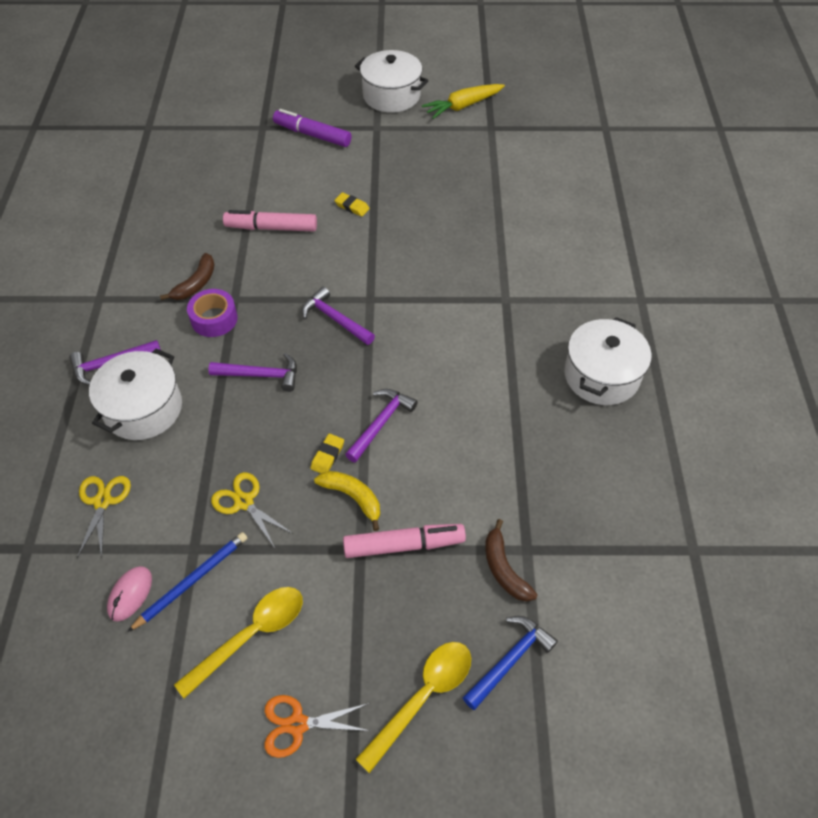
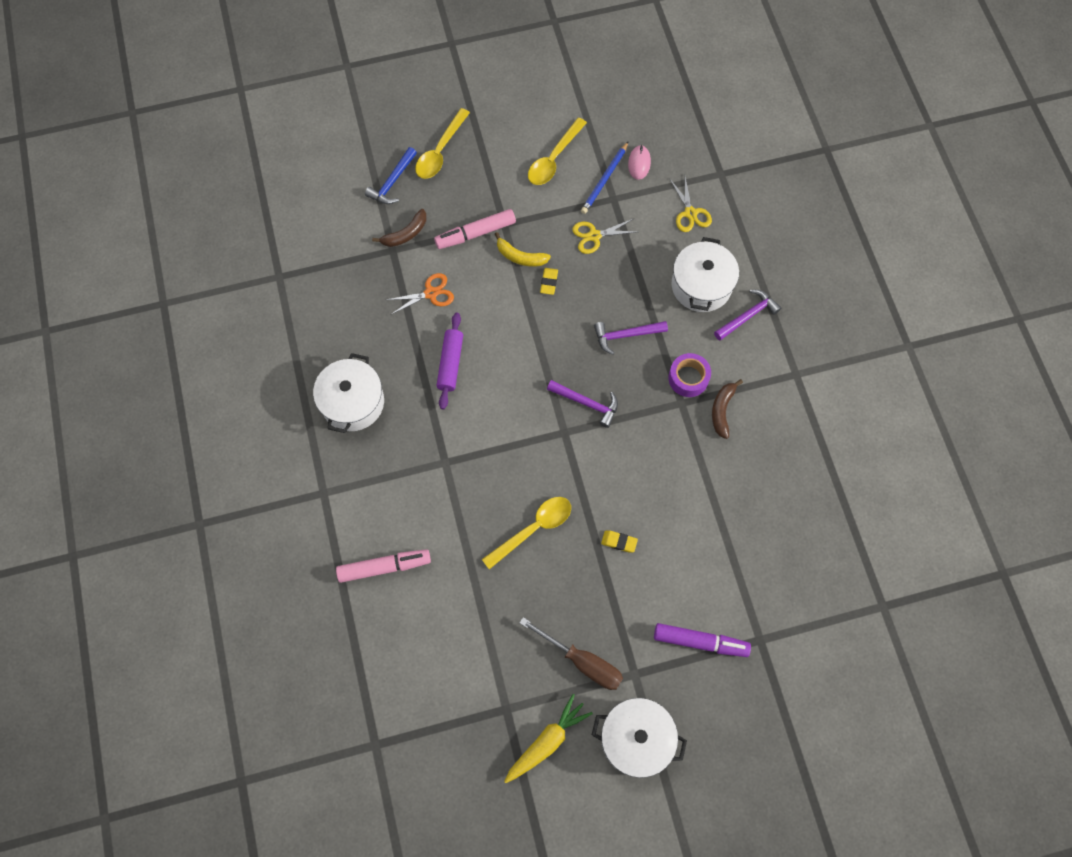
camera: 165 degrees right, 15 degrees up
(244, 502) = (594, 236): yellow scissors -> yellow scissors turned 135 degrees clockwise
(271, 228) = (685, 493): pink marker -> pink marker (384, 567)
(297, 724) = (508, 122): orange scissors -> orange scissors (431, 293)
(381, 423) = (518, 317): purple hammer -> none
(417, 142) = (582, 661): none -> brown screwdriver
(429, 231) = (533, 529): none -> yellow spoon
(478, 390) = (450, 363): none -> purple rolling pin
(504, 569) = (405, 234): brown banana -> brown banana turned 90 degrees clockwise

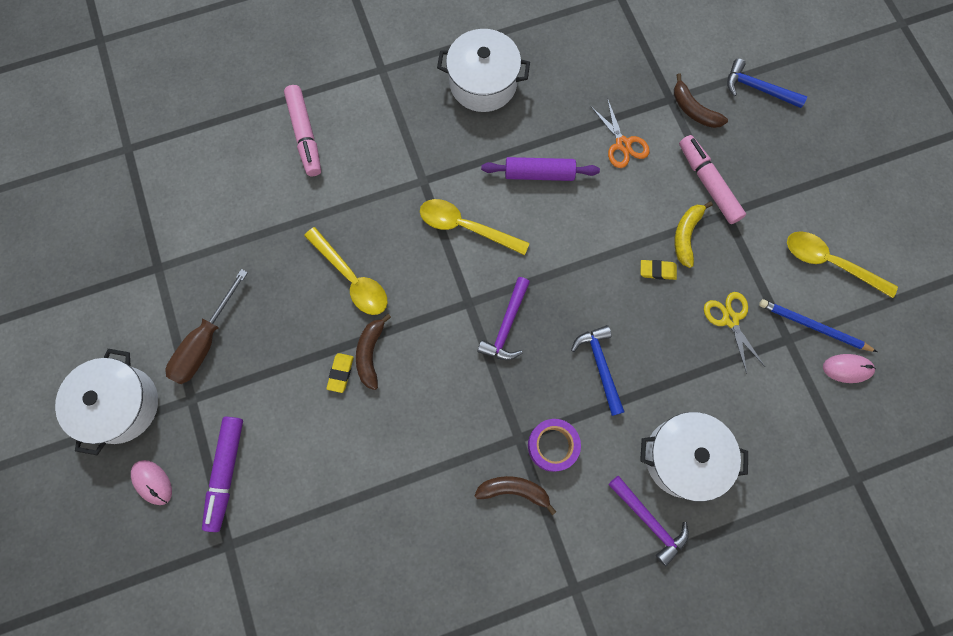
camera: 85 degrees right, 5 degrees up
(440, 151) = (810, 134): yellow spoon -> yellow spoon (465, 227)
(547, 741) = (123, 311): yellow carrot -> none
(603, 516) = (370, 353): none -> brown banana
(626, 335) = (600, 366): purple hammer -> blue hammer
(690, 213) = (786, 439): yellow scissors -> none
(706, 707) = (152, 482): none -> pink mouse

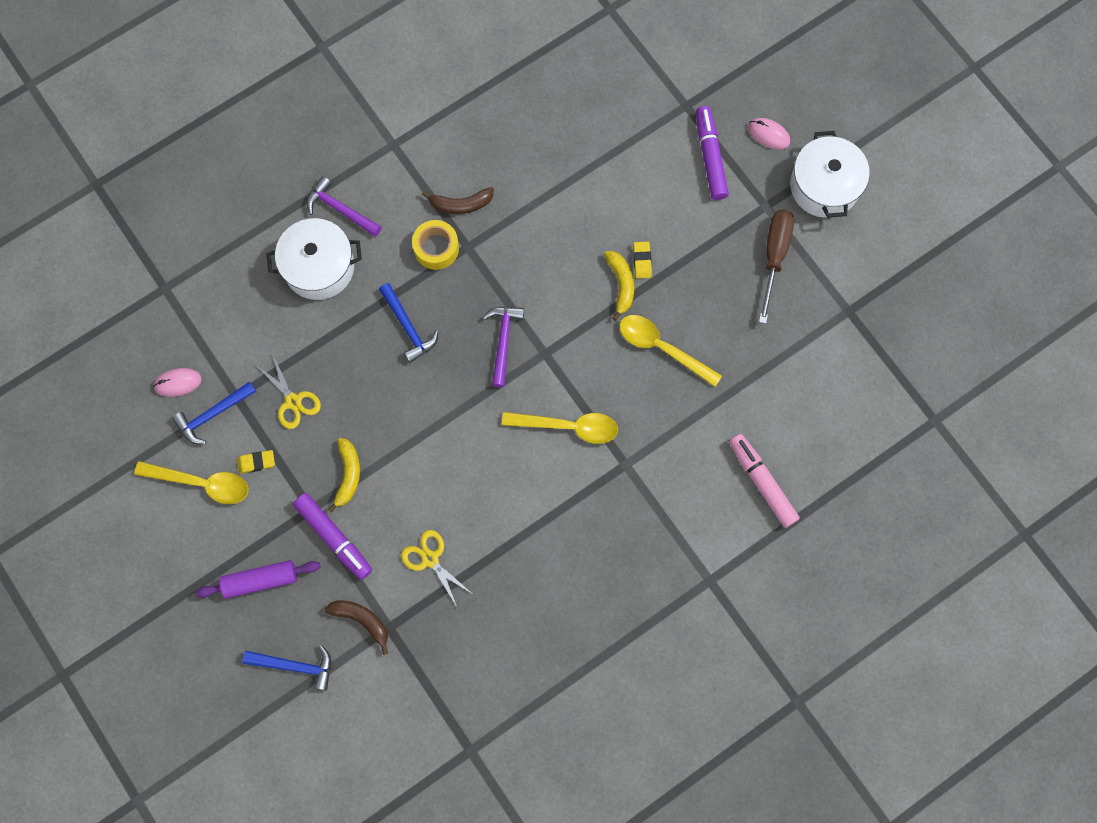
camera: 165 degrees right, 0 degrees up
(370, 353) = (621, 284): brown banana -> yellow banana
(483, 83) = (595, 592): white pot -> none
(539, 173) = (509, 503): purple rolling pin -> purple rolling pin (260, 580)
(552, 446) = (436, 248): purple tape -> yellow tape
(622, 144) = (430, 559): orange scissors -> yellow scissors
(657, 271) = (370, 431): yellow eraser -> yellow eraser (256, 462)
(708, 183) = (334, 538): pink marker -> purple marker
(813, 326) = (213, 414): blue pencil -> blue hammer

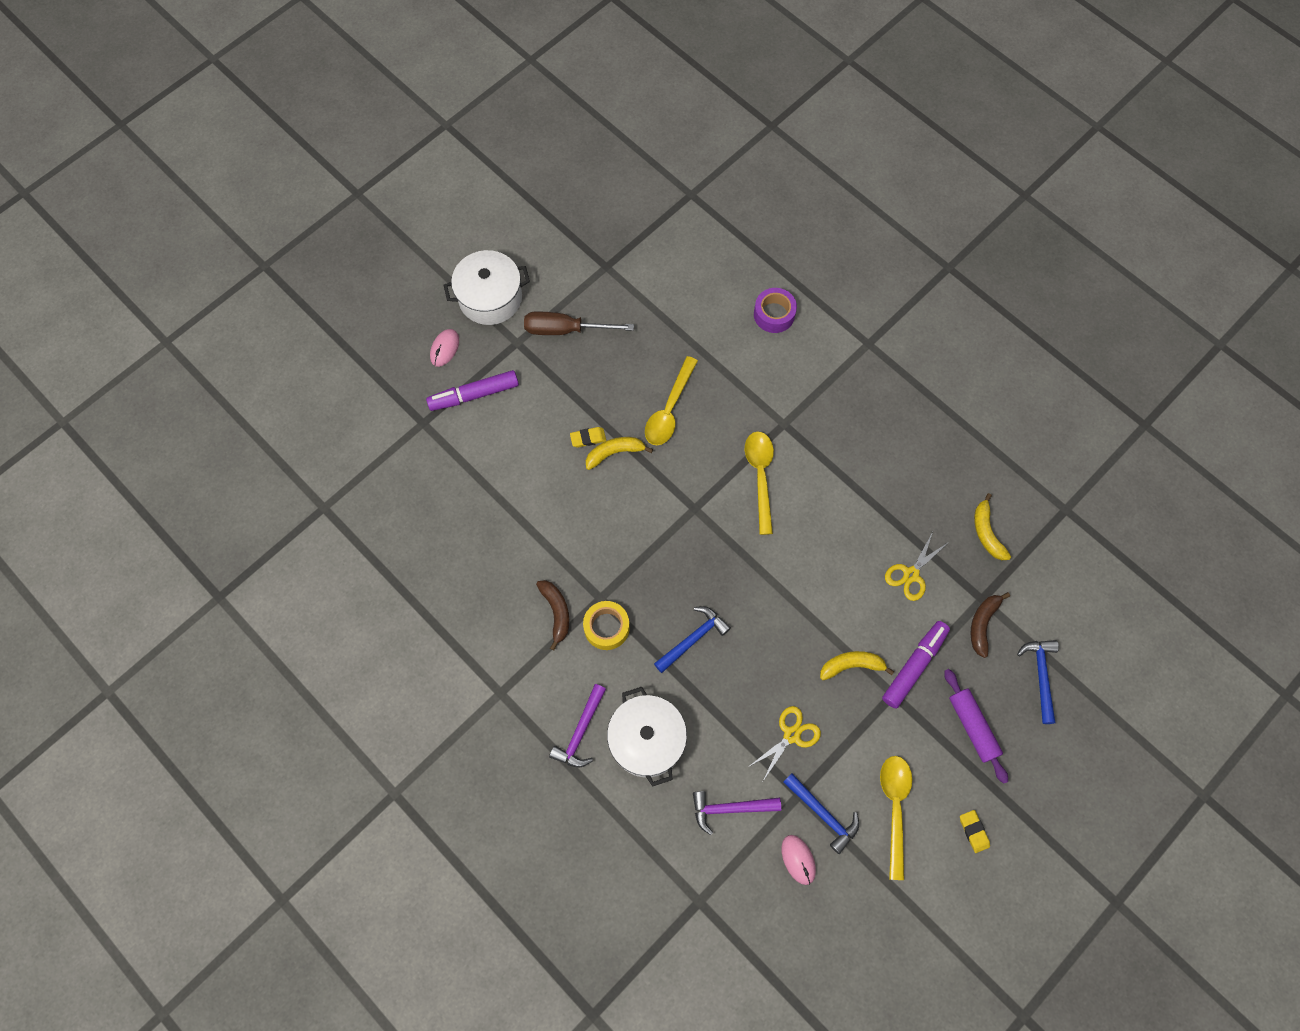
camera: 100 degrees left, 5 degrees down
(256, 462) = (860, 757): yellow eraser -> yellow eraser (973, 831)
(460, 653) = (986, 532): none -> yellow banana
(503, 341) = (690, 547): purple hammer -> purple hammer (730, 808)
(762, 482) = (774, 314): pink marker -> purple tape

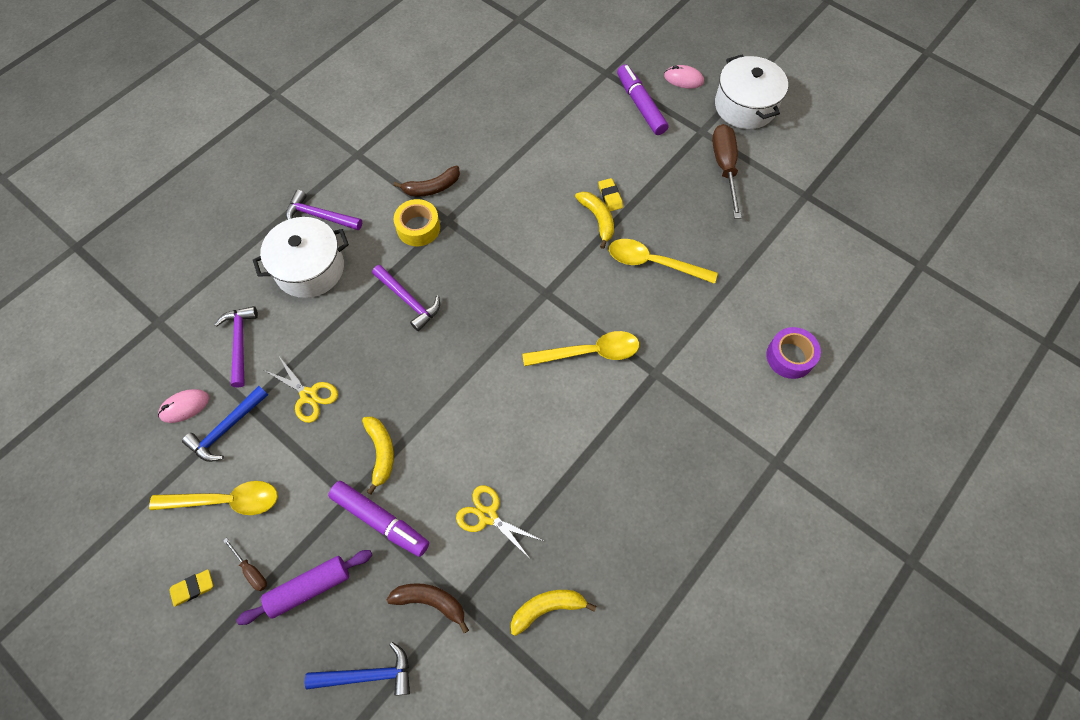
camera: 85 degrees right, 5 degrees down
(693, 638) = (408, 300): blue hammer -> purple hammer
(958, 779) = (251, 570): none -> brown screwdriver

